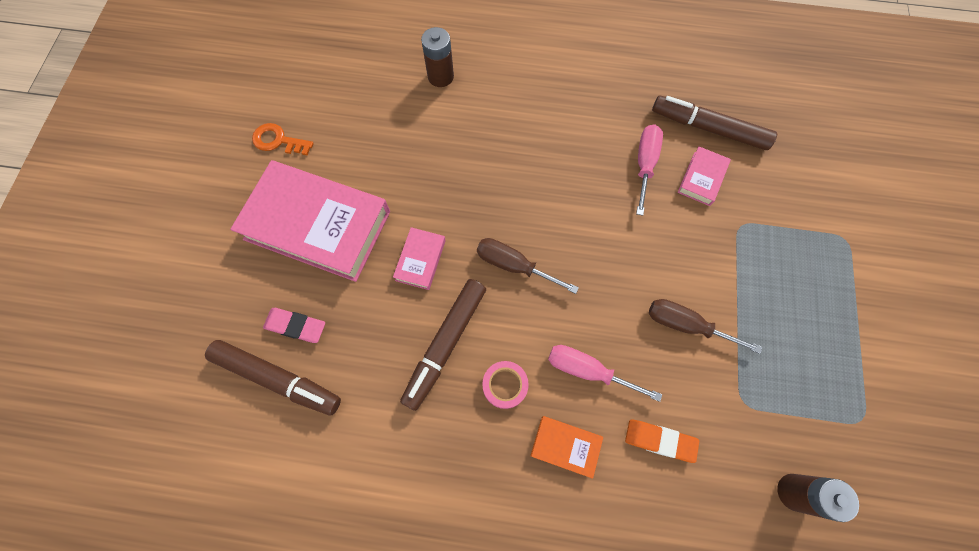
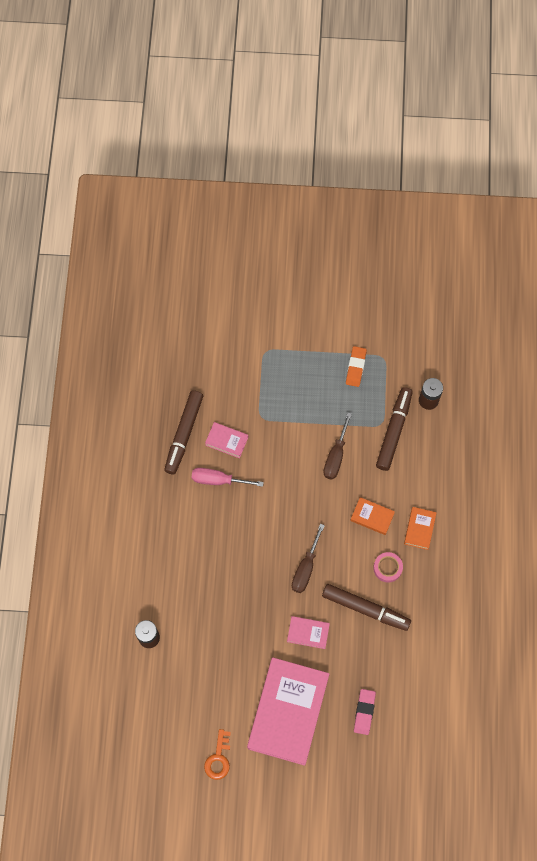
camera: 95 degrees left, 0 degrees up
(277, 378) = (400, 716): brown marker -> brown marker (394, 431)
(587, 370) = (372, 517): pink screwdriver -> orange book
(659, 440) = (409, 474): orange eraser -> orange eraser (355, 367)

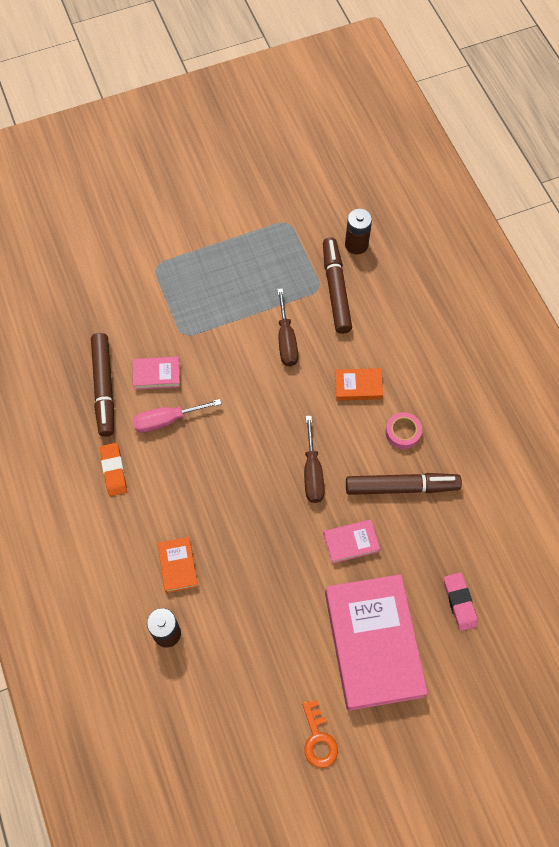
camera: 25 degrees left, 5 degrees down
(355, 367) = (262, 243): orange eraser -> orange eraser (113, 470)
(419, 529) = (416, 377): orange book -> orange book (178, 566)

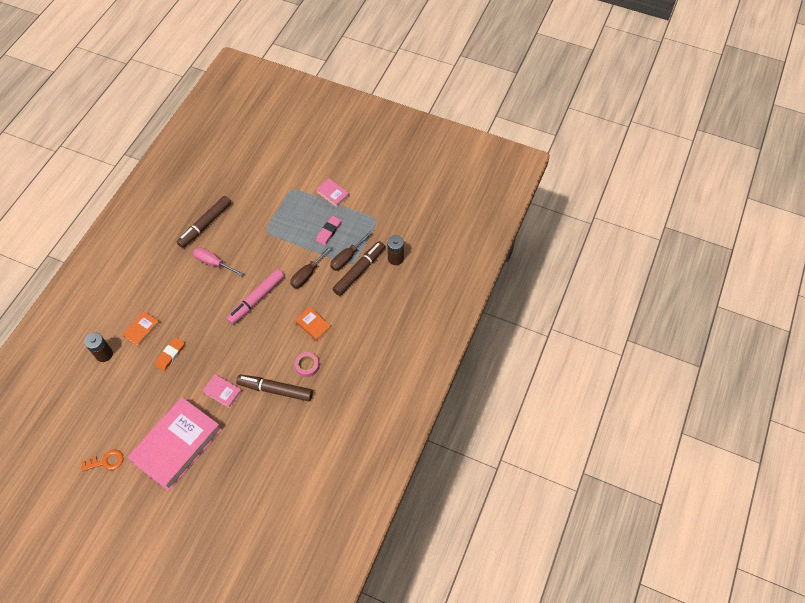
camera: 45 degrees right, 5 degrees down
(113, 470) = (166, 264): orange eraser -> orange eraser (170, 355)
(157, 375) = (233, 239): pink book -> pink book (332, 194)
(264, 415) = (256, 299): none -> pink marker
(312, 472) = (245, 345): brown screwdriver -> brown screwdriver (347, 257)
(318, 739) = (106, 461): orange key -> orange key turned 135 degrees counterclockwise
(401, 487) = (275, 390): brown marker -> brown marker turned 150 degrees clockwise
(459, 602) = (235, 467): pink eraser -> pink eraser (328, 231)

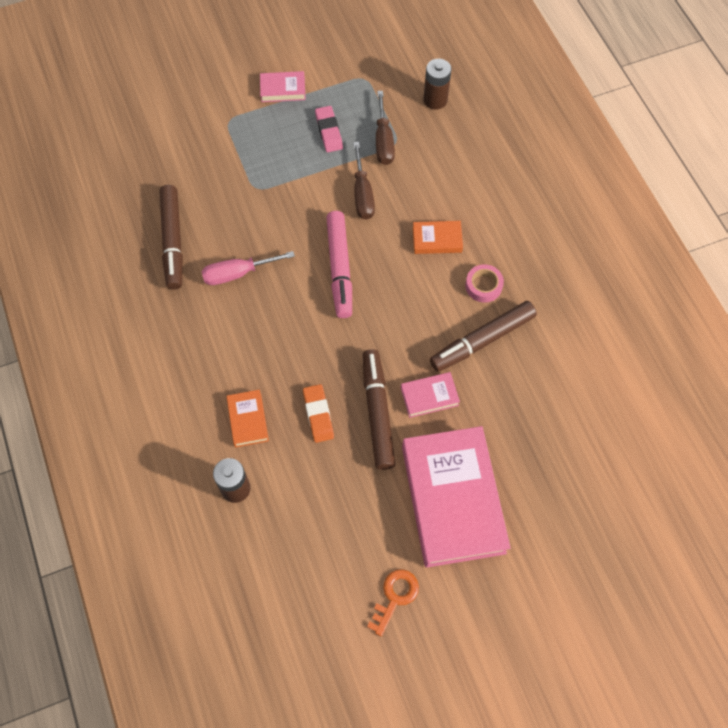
camera: 45 degrees left, 5 degrees up
(359, 271) = (414, 144): brown marker -> brown marker (377, 412)

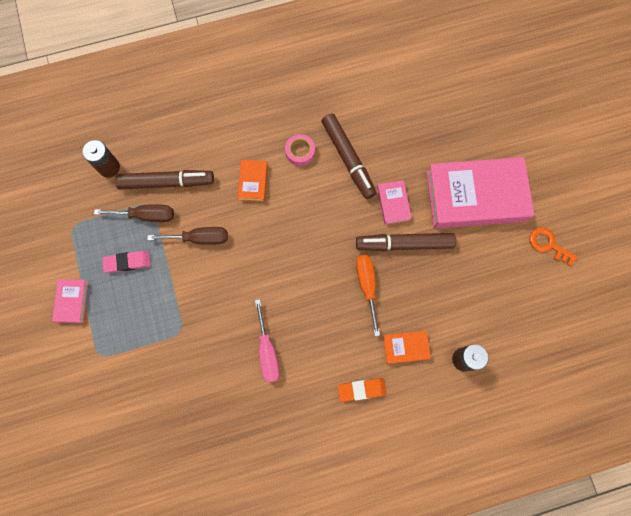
camera: 85 degrees left, 10 degrees up
(173, 241) = (227, 410): brown marker -> brown marker (166, 182)
(318, 415) = (404, 290): orange eraser -> orange eraser (361, 390)
(320, 372) = (367, 286): none -> orange screwdriver
(339, 268) = (271, 263): pink marker -> none

